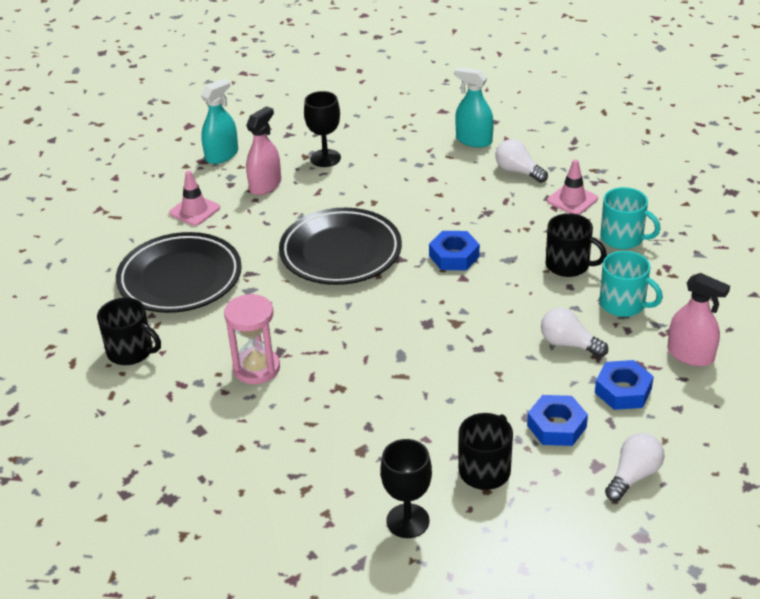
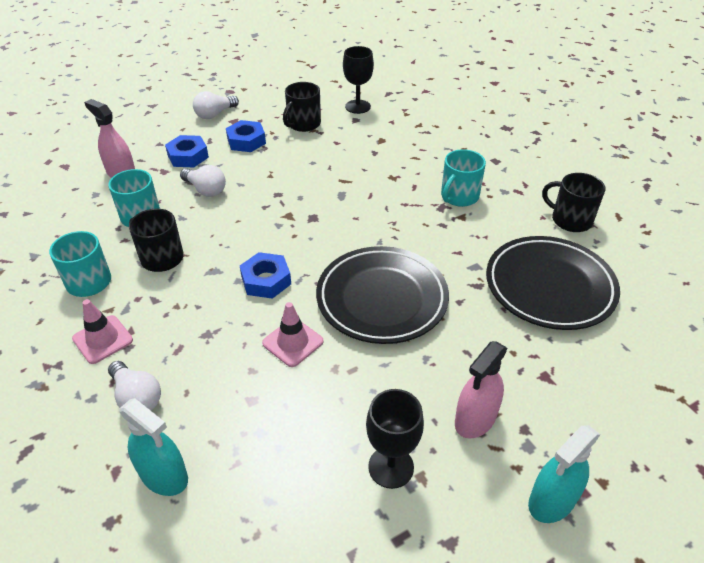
camera: 175 degrees left, 5 degrees up
(194, 210) = (562, 384): pink traffic cone -> pink traffic cone (293, 342)
(256, 368) = (459, 196): pink hourglass -> turquoise mug

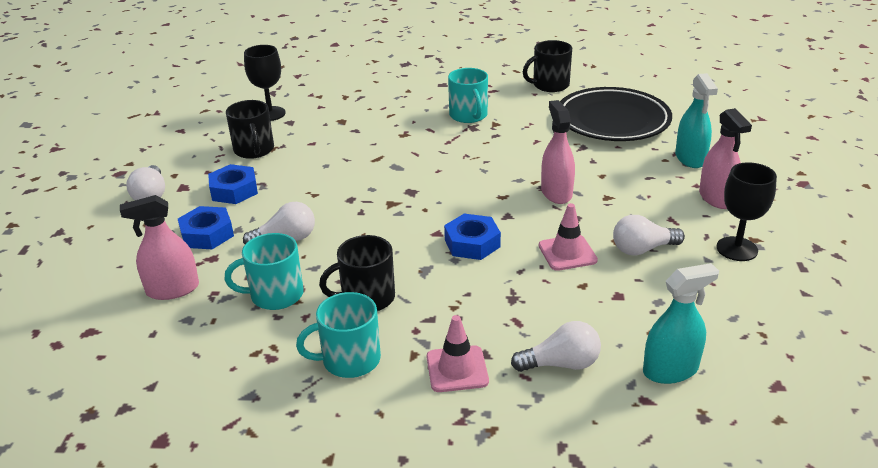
camera: 55 degrees left, 10 degrees down
(335, 391) = (642, 249): none -> white light bulb
(382, 299) = (556, 193): black plate -> pink spray bottle
(552, 500) = (804, 196): turquoise spray bottle -> turquoise spray bottle (690, 158)

